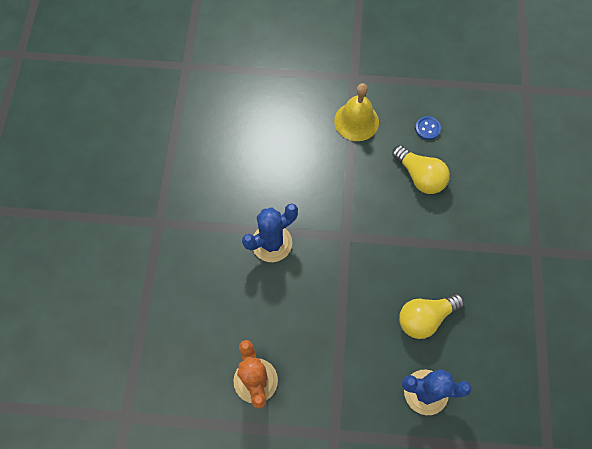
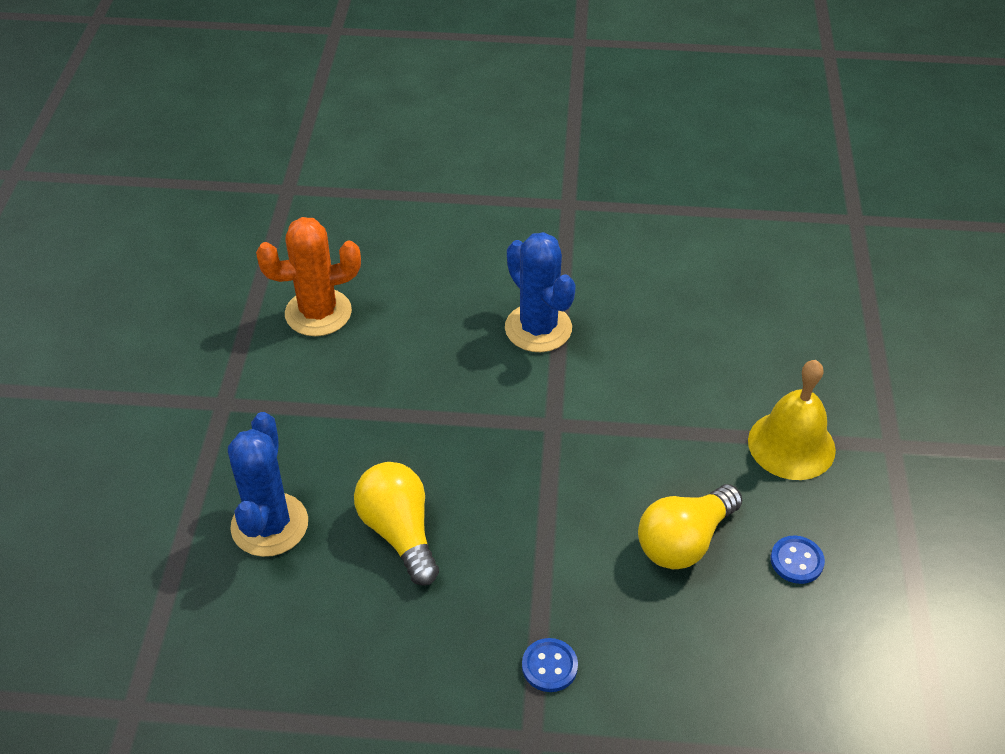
camera: 90 degrees right, 20 degrees down
(497, 242) = (549, 666): none -> blue button

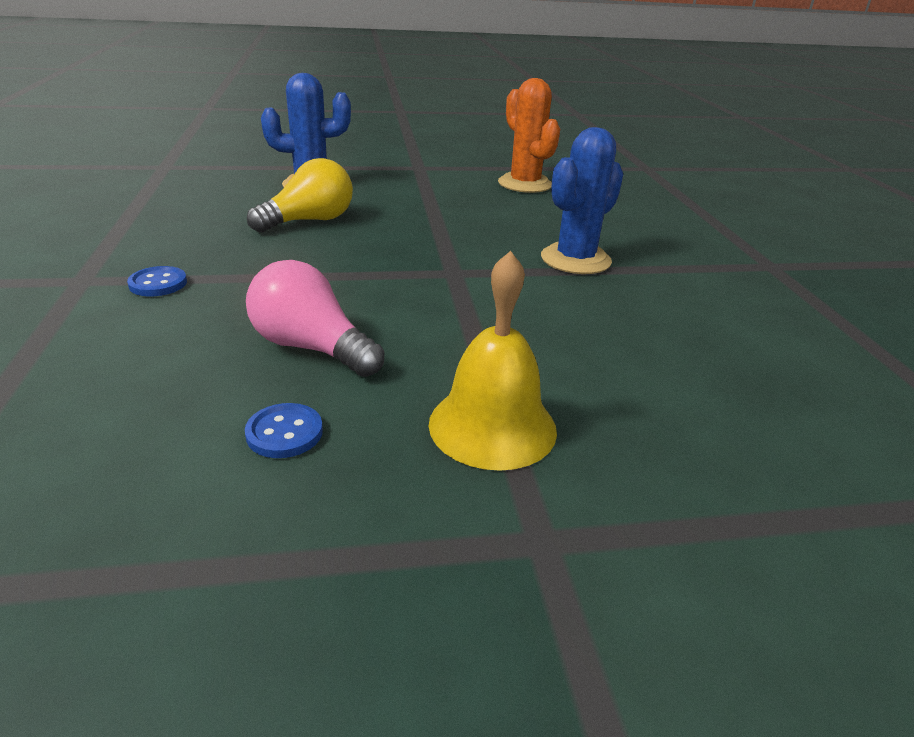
camera: 75 degrees right, 15 degrees down
(684, 541) = (311, 347): yellow light bulb -> pink light bulb

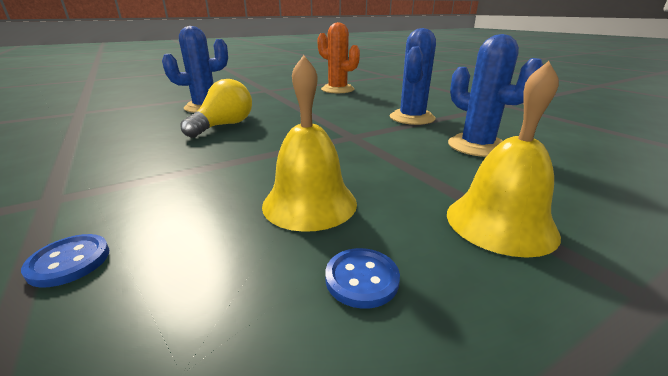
camera: 20 degrees left, 5 degrees down
(158, 283) = (132, 186): blue button -> blue button (69, 261)
(311, 347) = (309, 203): pink light bulb -> yellow bell
(609, 326) = (477, 146): none -> blue cactus

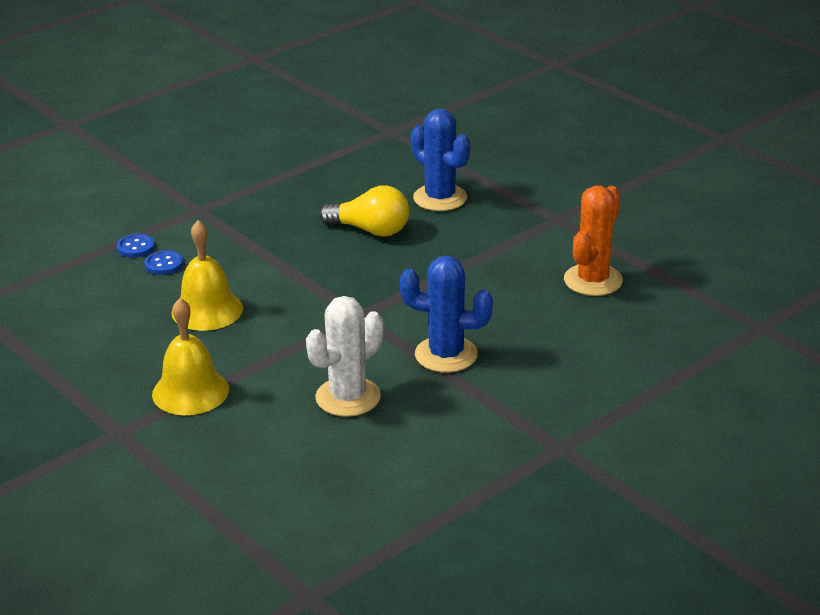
camera: 80 degrees right, 5 degrees up
(361, 279) = (128, 338): blue button -> blue button (164, 264)
(477, 146) = (348, 397): blue cactus -> white cactus

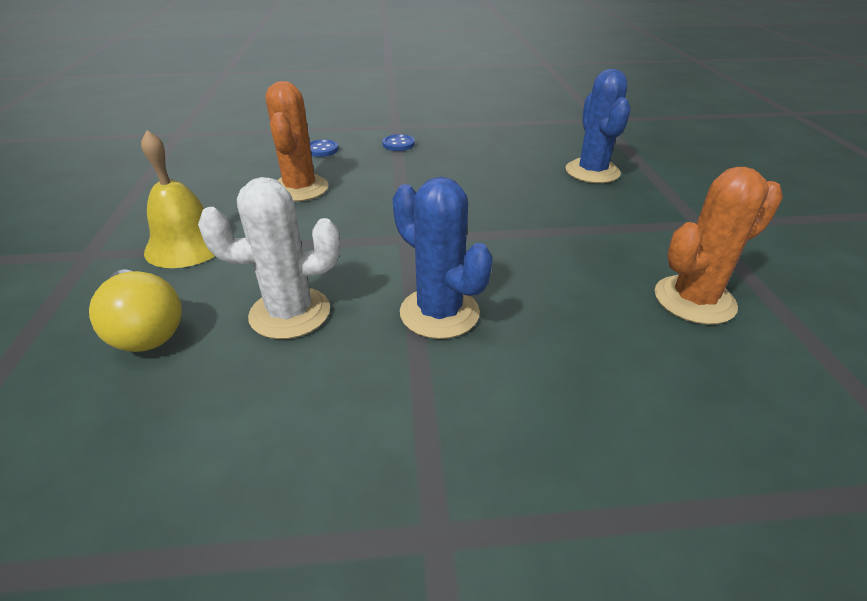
camera: 35 degrees right, 5 degrees up
(136, 247) = (322, 134): blue button -> blue button (398, 144)
(207, 310) = (300, 188): yellow bell -> orange cactus
(370, 230) = (503, 176): yellow light bulb -> yellow light bulb (145, 329)

